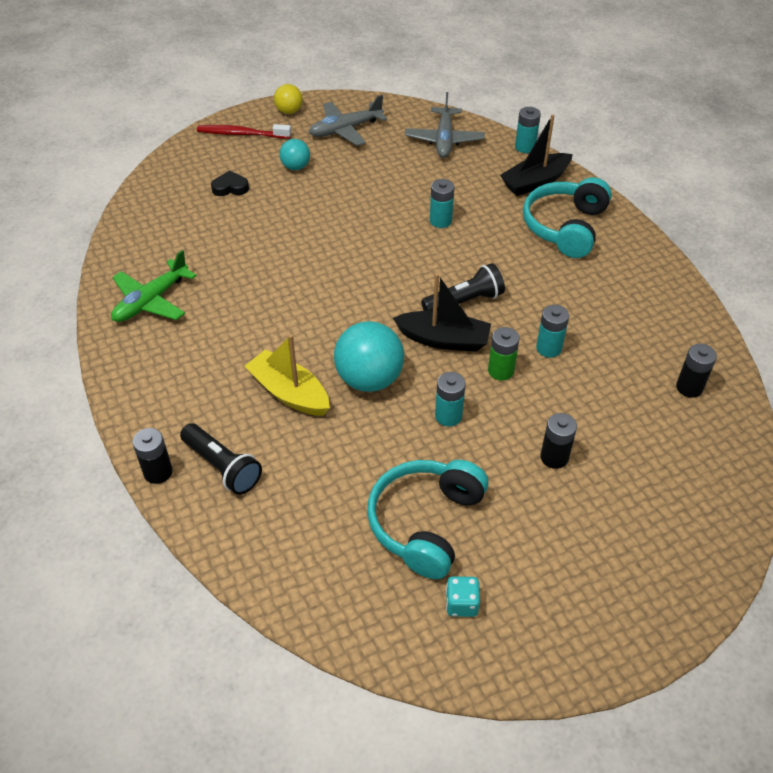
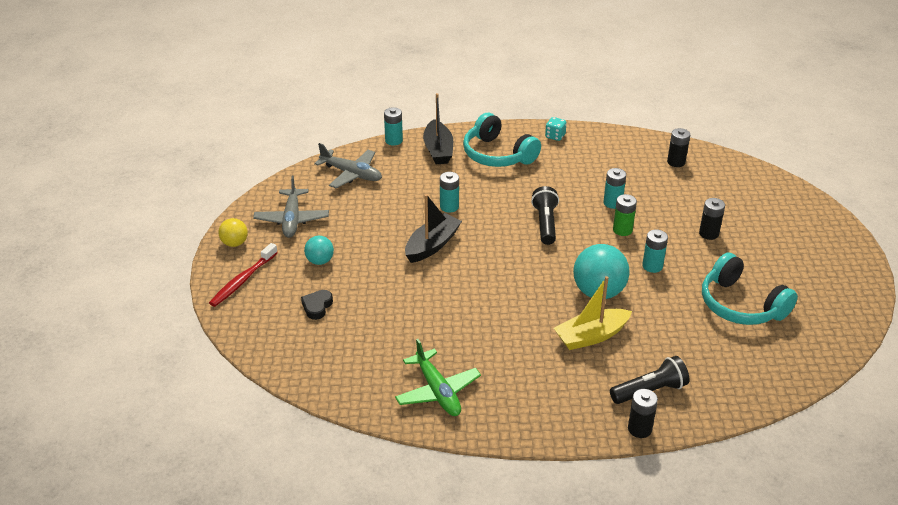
camera: 65 degrees left, 10 degrees down
(444, 340) = (578, 245): black boat -> black boat (432, 245)
(461, 604) = (809, 309): turquoise dice -> turquoise dice (555, 136)

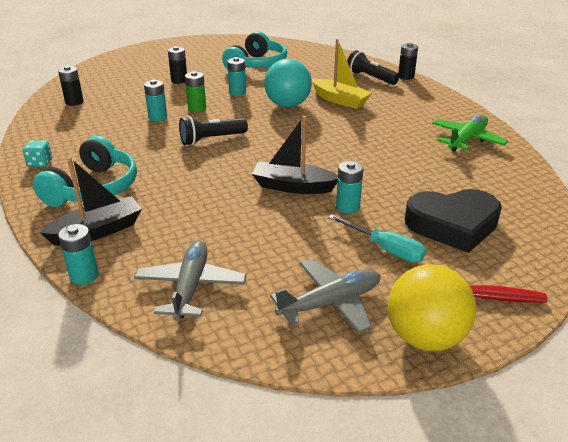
camera: 115 degrees left, 5 degrees down
(234, 243) = (425, 337): yellow ball -> yellow ball, size x1.82
(317, 306) = (452, 225): black heart -> black heart, size x2.21
(320, 261) = (385, 249): turquoise ball -> turquoise screwdriver
(449, 207) = (218, 193): turquoise battery -> turquoise battery (347, 207)

